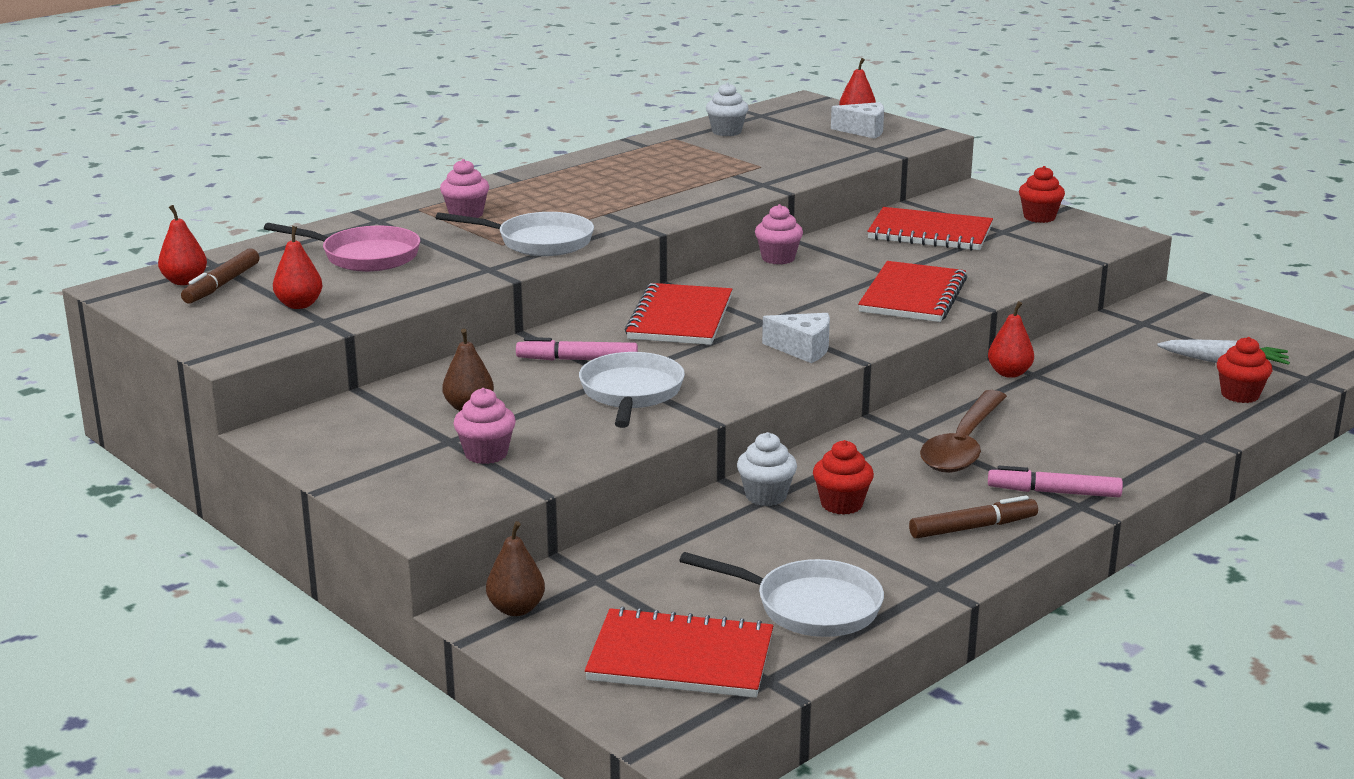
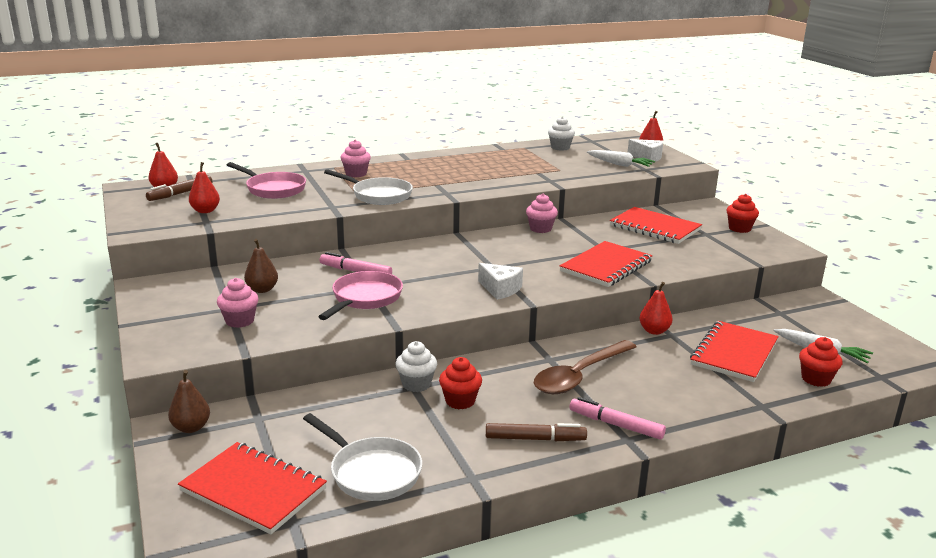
camera: 20 degrees right, 0 degrees up
(631, 393) = (365, 298): white pan -> pink pan
(680, 318) = (443, 256): red notebook -> red notebook (734, 353)
(836, 146) = (620, 164): none -> white carrot

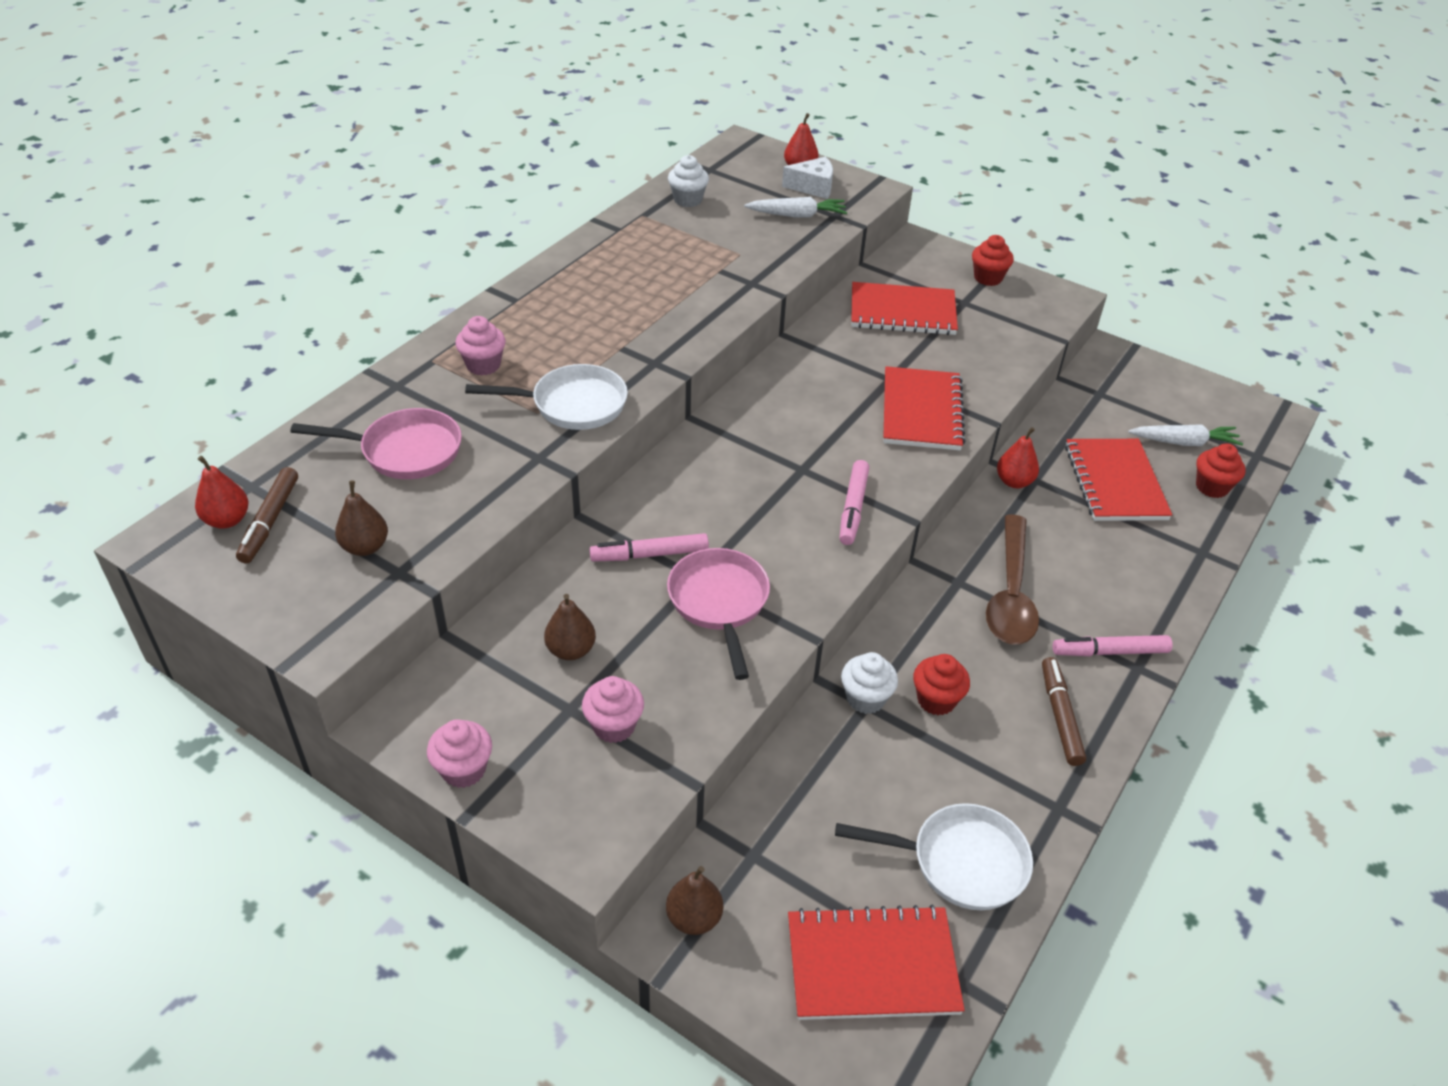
camera: 35 degrees left, 20 degrees up
(205, 211) = (365, 547): red pear -> brown pear
(500, 289) = (853, 508): white cheese -> pink marker
(535, 439) = (1060, 716): brown marker -> brown marker turned 60 degrees counterclockwise
(540, 229) = (781, 367): pink cupcake -> pink cupcake (464, 769)

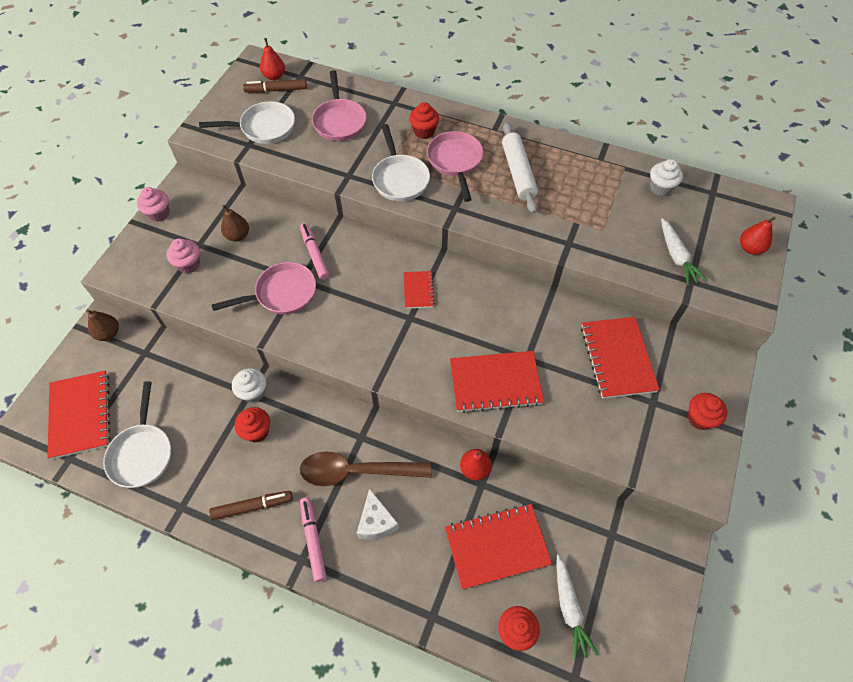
camera: 80 degrees right, 15 degrees up
(365, 547) = (264, 128): brown pear -> white pan
(483, 365) = (424, 132): pink cupcake -> red cupcake
(563, 346) = (455, 162): none -> pink pan
(612, 296) = (518, 173): none -> white rolling pin
(756, 453) = (418, 290): none -> red notebook
(813, 187) = (726, 261): white cheese -> white cheese (376, 522)
(853, 508) = (379, 351): pink marker -> none

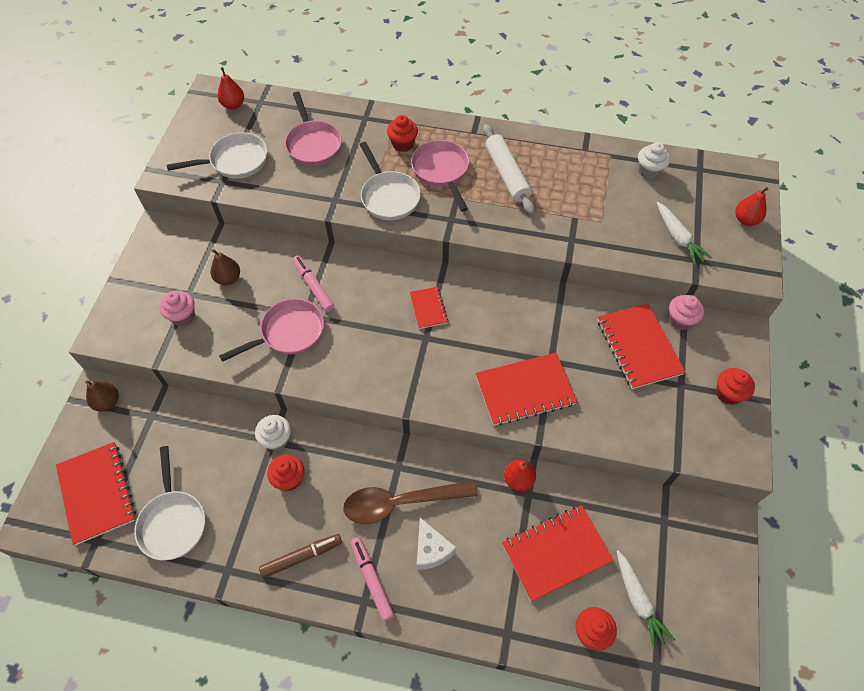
camera: 10 degrees left, 0 degrees up
(159, 214) = (138, 267): pink cupcake -> pink cupcake (680, 320)
(276, 90) = (239, 119): brown marker -> none

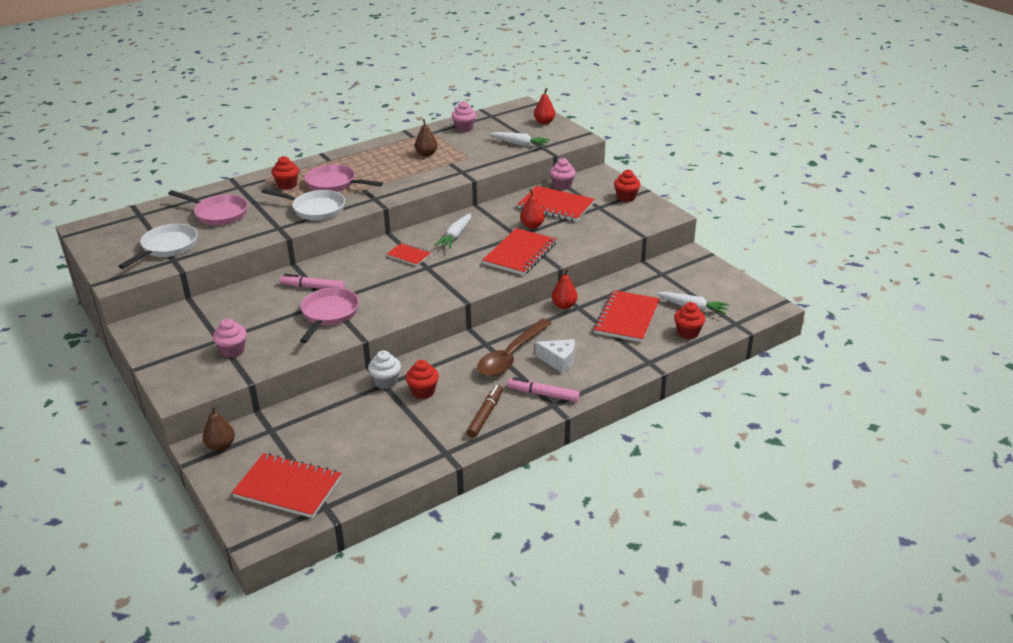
camera: 45 degrees left, 25 degrees down
(173, 522) = (371, 460): white pan -> none
(228, 278) = (240, 317): brown pear -> brown pear (426, 154)
(233, 105) = (118, 225): red pear -> red pear (532, 226)
(495, 314) = (455, 236): none -> white carrot
(507, 174) = (380, 166): white rolling pin -> none
(649, 171) = (464, 128): white cupcake -> pink cupcake

